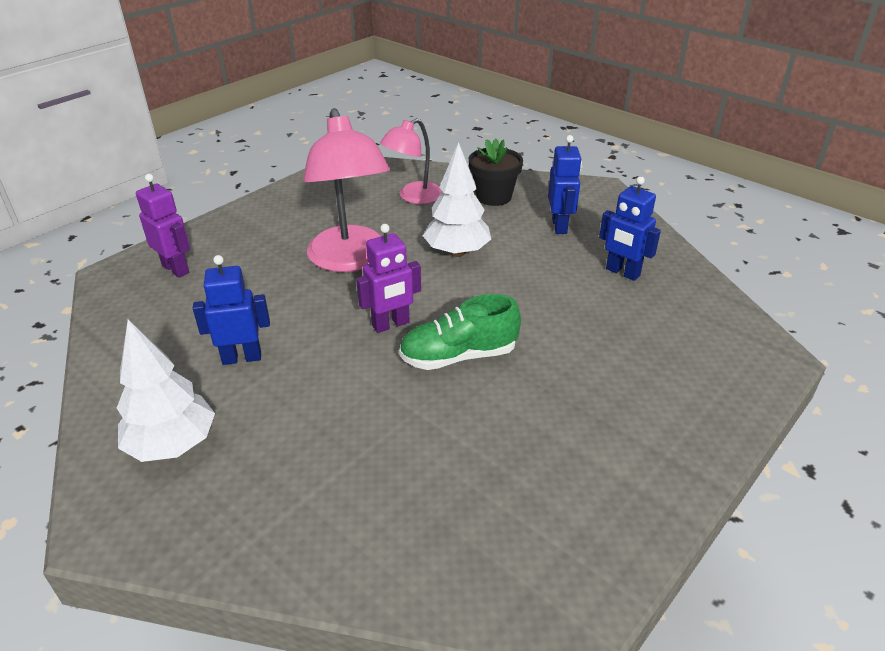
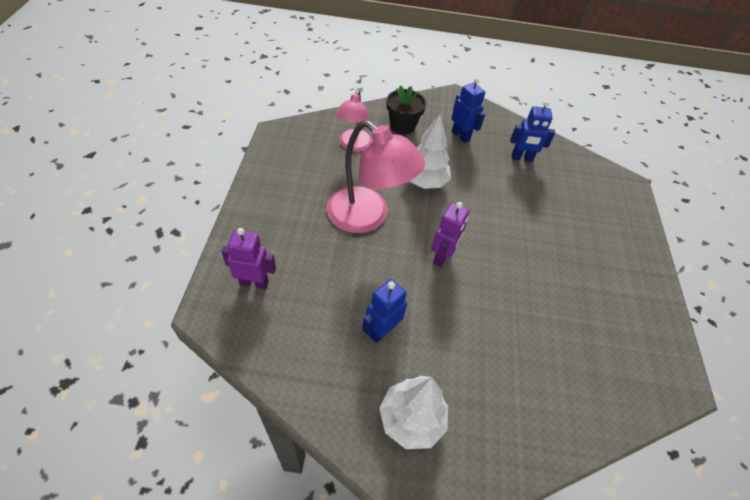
camera: 40 degrees left, 15 degrees up
(459, 356) = (499, 260): green shoe -> none

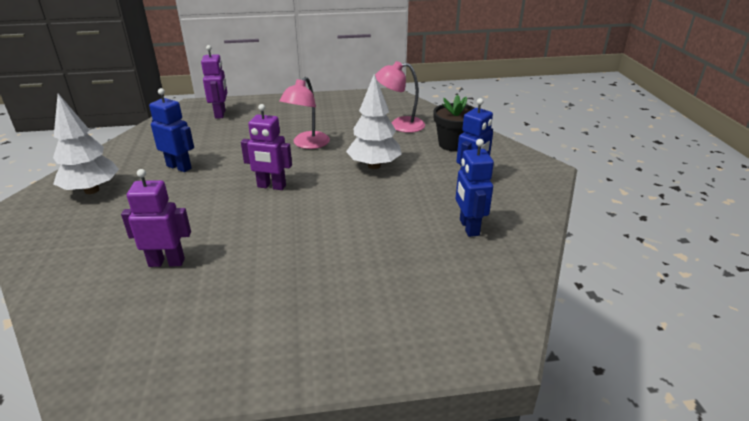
camera: 80 degrees right, 20 degrees down
(367, 217) = (307, 144): pink lamp -> pink lamp, size x0.60
(547, 342) = (167, 262): none -> purple robot

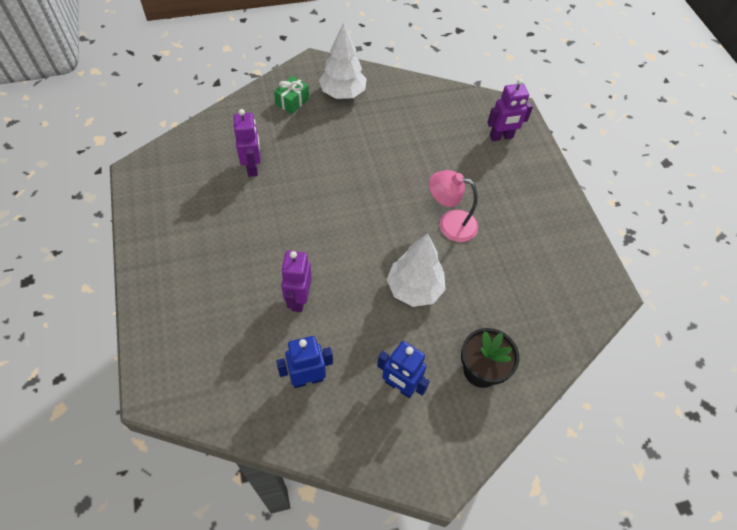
camera: 80 degrees right, 25 degrees up
(72, 227) = (292, 101): none -> green gift
(179, 167) = (387, 135): blue robot -> none
(271, 186) = (362, 209): purple robot -> purple robot (298, 299)
(400, 125) = (518, 309): pink lamp -> none

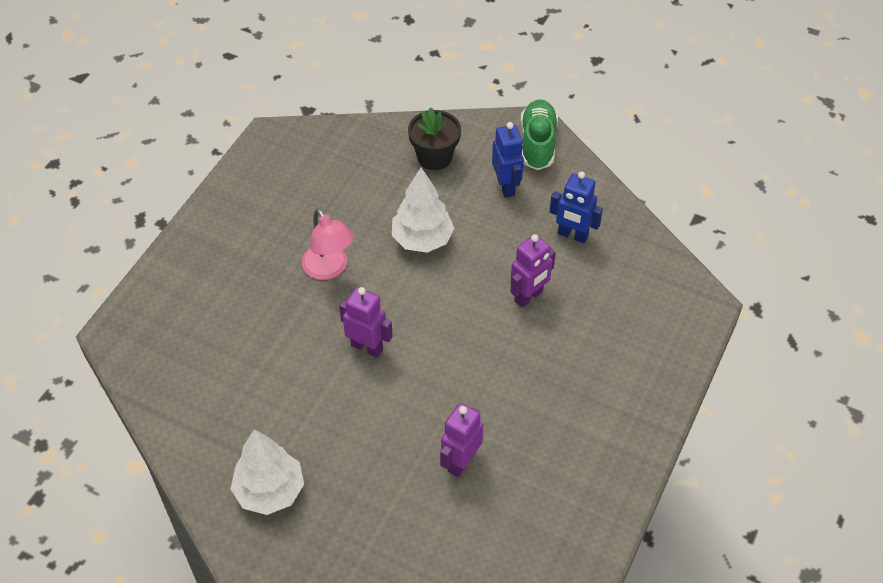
camera: 135 degrees left, 5 degrees down
(292, 101) = (339, 523): green gift -> none
(415, 457) = (537, 144): none -> green shoe
(501, 137) = (172, 314): purple robot -> purple robot (367, 347)

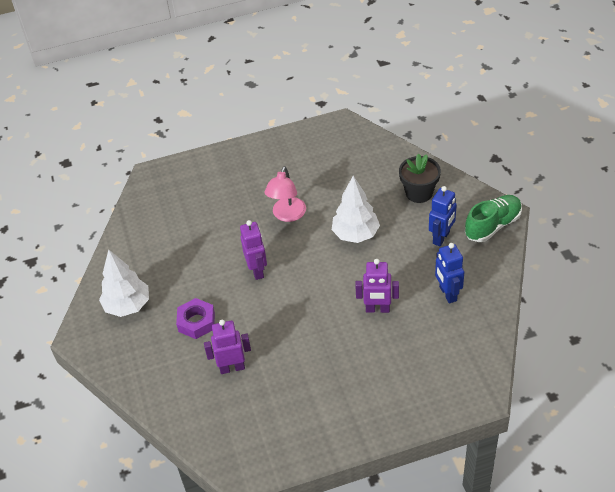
camera: 50 degrees right, 5 degrees down
(368, 447) = (196, 322): none -> purple nut

